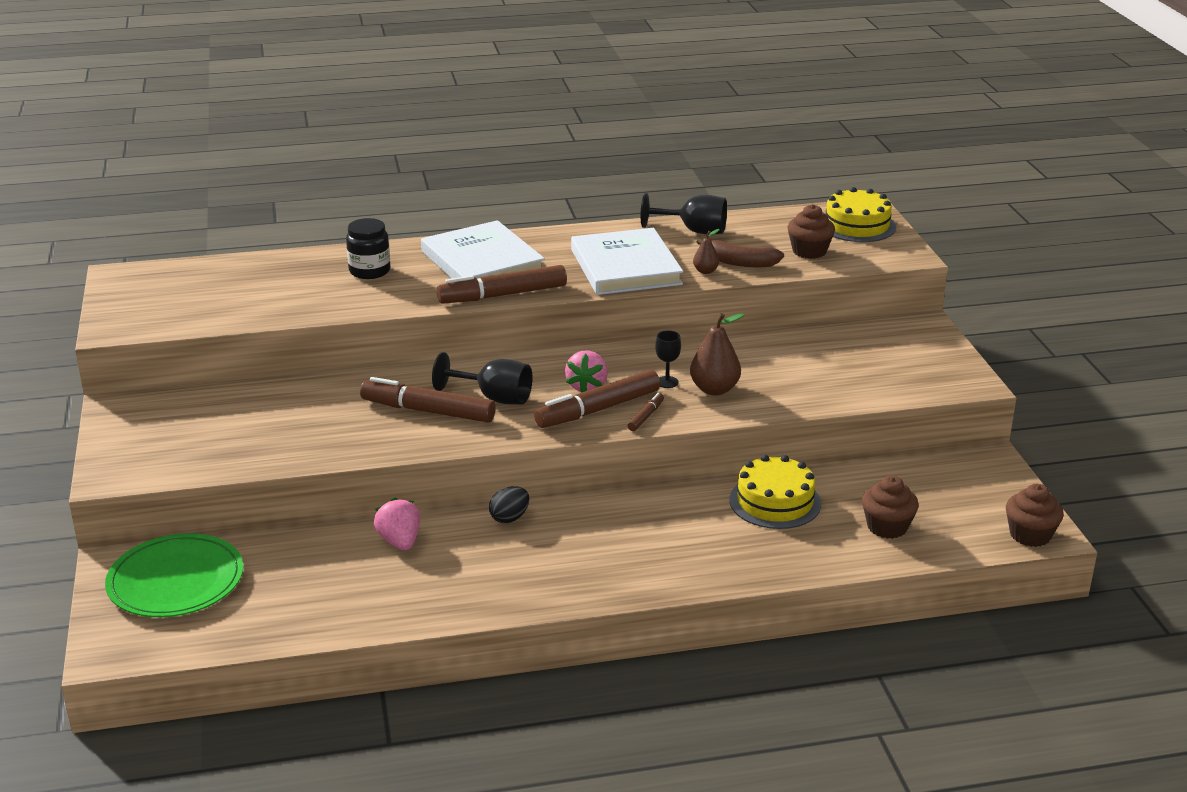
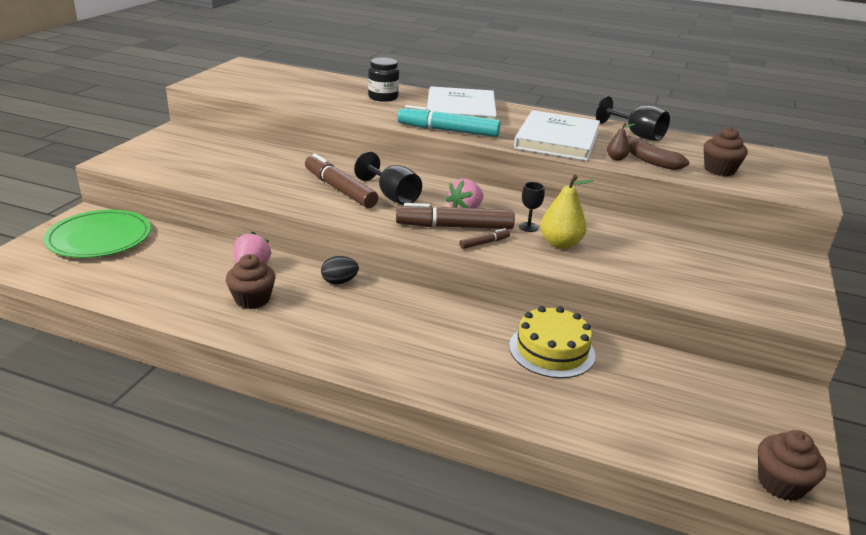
camera: 30 degrees right, 0 degrees up
(503, 295) = (448, 131): brown marker -> turquoise marker
(714, 389) = (560, 244): brown pear -> yellow pear
(857, 225) = (781, 166): yellow cake -> none
(887, 527) = (634, 412): brown cupcake -> brown cupcake (252, 299)

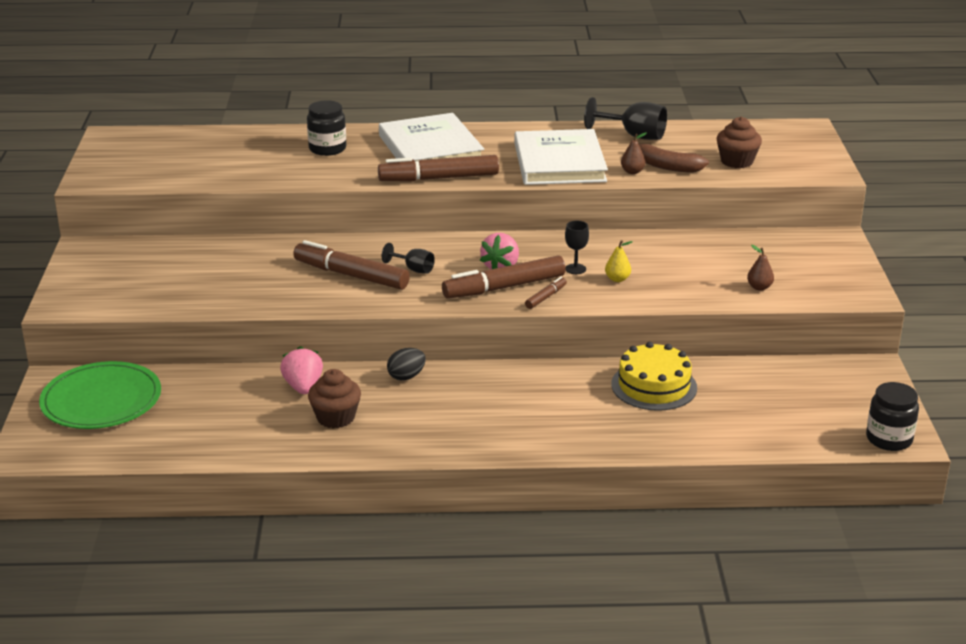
camera: 20 degrees left, 0 degrees up
(392, 196) = (413, 269): black goblet -> black goblet, size x0.59
(448, 131) = (439, 178): turquoise marker -> brown marker
(560, 244) = (617, 279): yellow pear -> yellow pear, size x0.55
(695, 283) = (759, 287): none -> brown pear
(781, 483) = (889, 439): brown cupcake -> black jar

